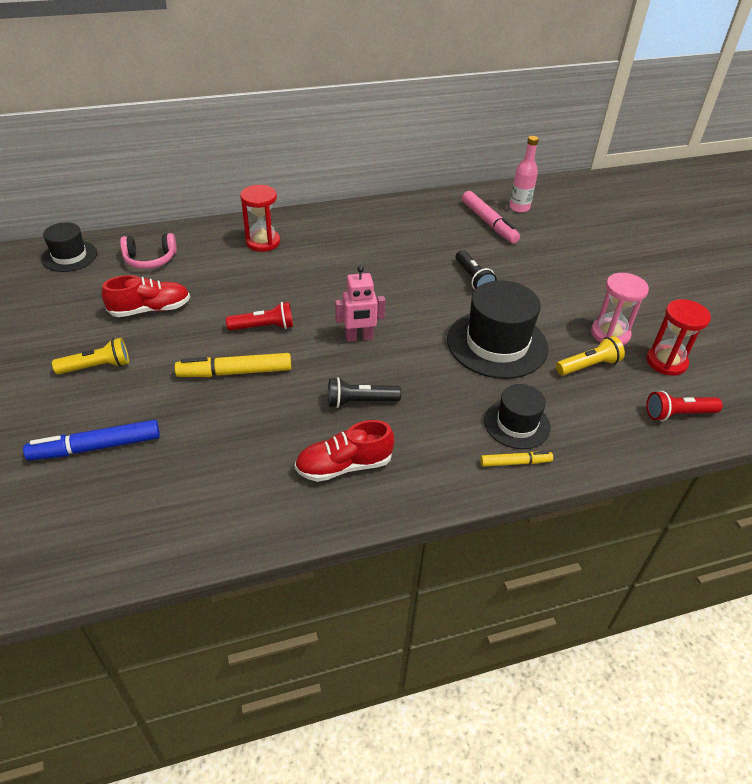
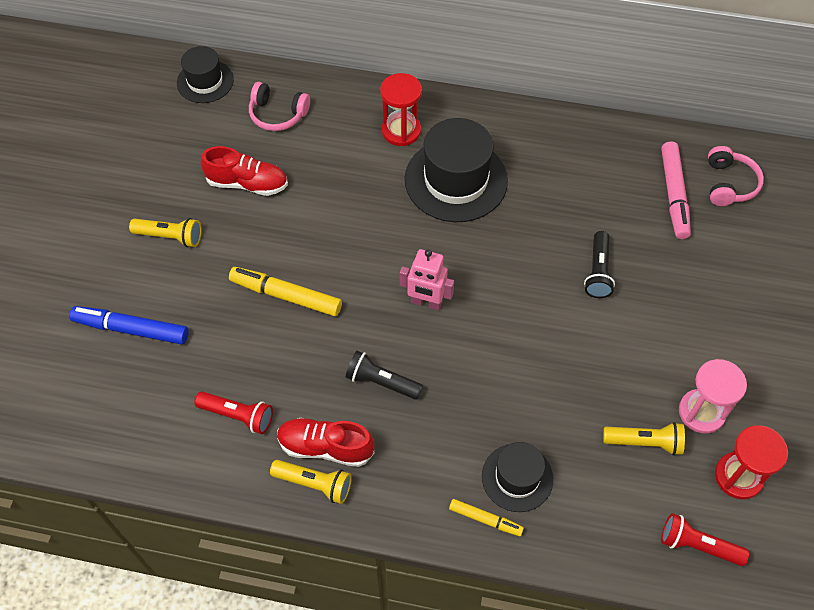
camera: 30 degrees right, 15 degrees up
(264, 327) = (341, 250): red flashlight -> red flashlight (237, 416)
(353, 497) = (314, 484): none -> yellow flashlight
(497, 344) = (564, 371): black hat -> black hat (456, 180)
(519, 208) = (729, 184): pink bottle -> pink headphones

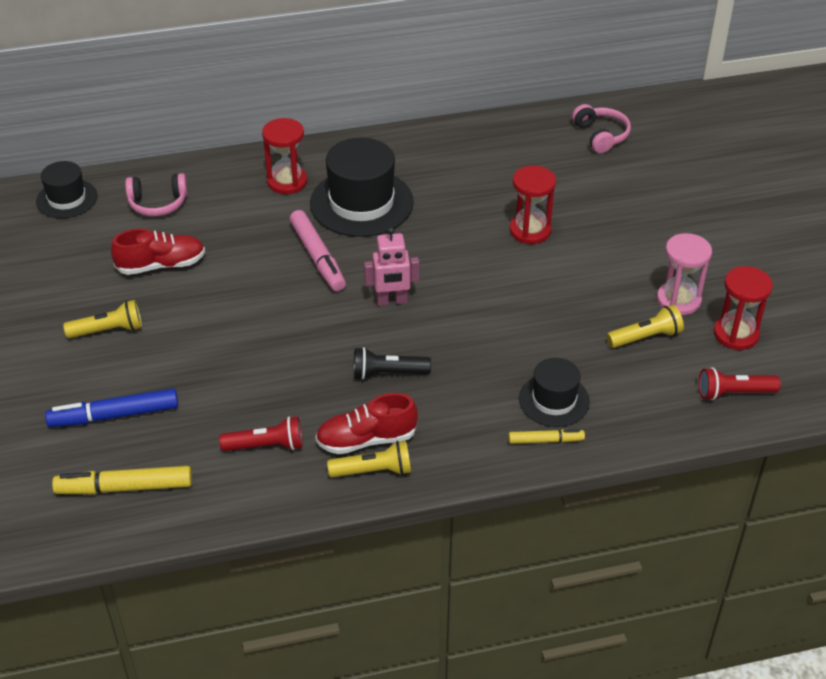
camera: 25 degrees left, 15 degrees down
(286, 296) = (255, 339): yellow marker -> yellow marker (125, 488)
(597, 272) = (530, 230): black flashlight -> red hourglass
(674, 195) = (560, 156): pink marker -> pink marker (318, 257)

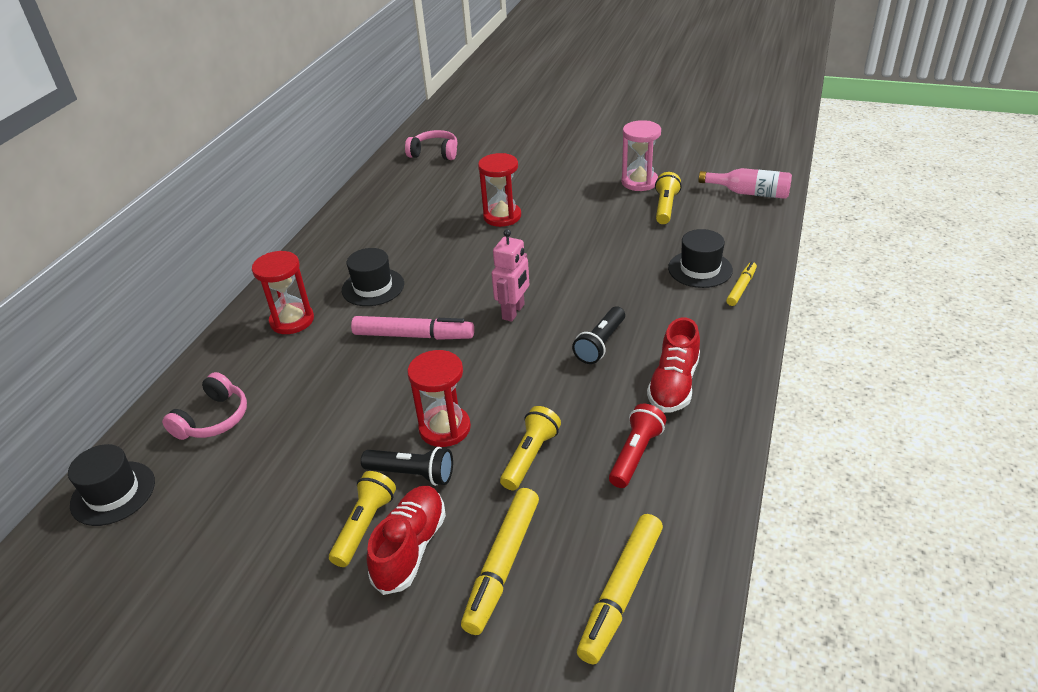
camera: 55 degrees left, 5 degrees down
(114, 415) = (503, 565): blue marker -> yellow marker
(161, 265) = (309, 447): red shoe -> red shoe (410, 548)
(168, 330) = (412, 474): none -> black flashlight
(361, 203) = (373, 287): black hat -> black hat, size x0.59
(373, 471) = (716, 393): yellow flashlight -> yellow flashlight (530, 456)
(733, 393) = (749, 193): red flashlight -> pink bottle
(736, 334) = (692, 173): red hourglass -> red hourglass (444, 428)

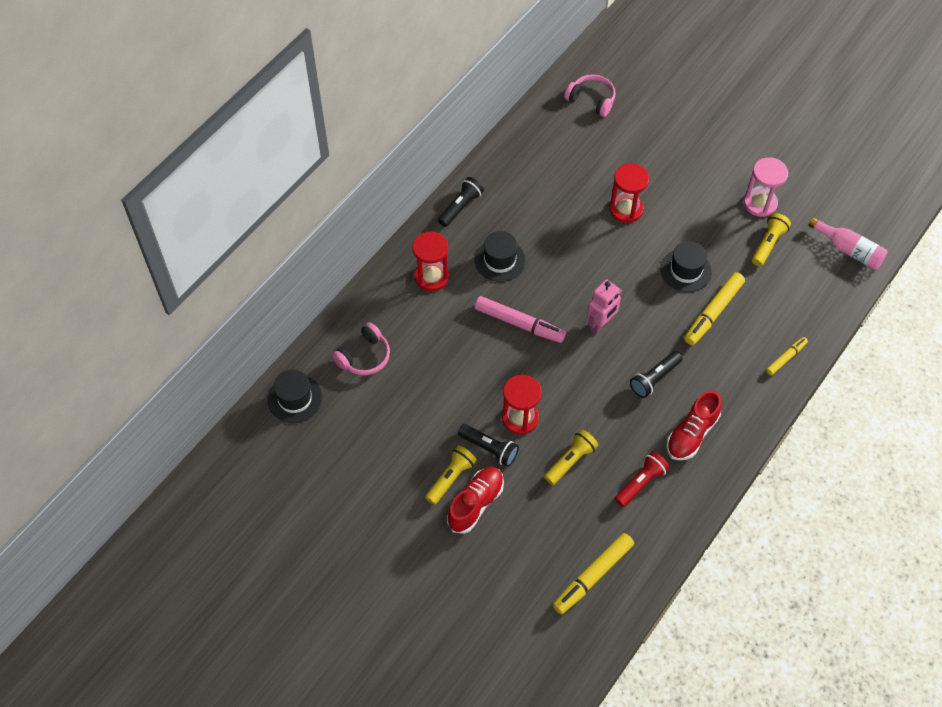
camera: 15 degrees right, 20 degrees up
(315, 256) = (461, 207): none -> black flashlight
(503, 565) = (528, 534): yellow marker -> yellow marker (713, 312)
(700, 269) = (763, 327): black hat -> black hat (686, 270)

